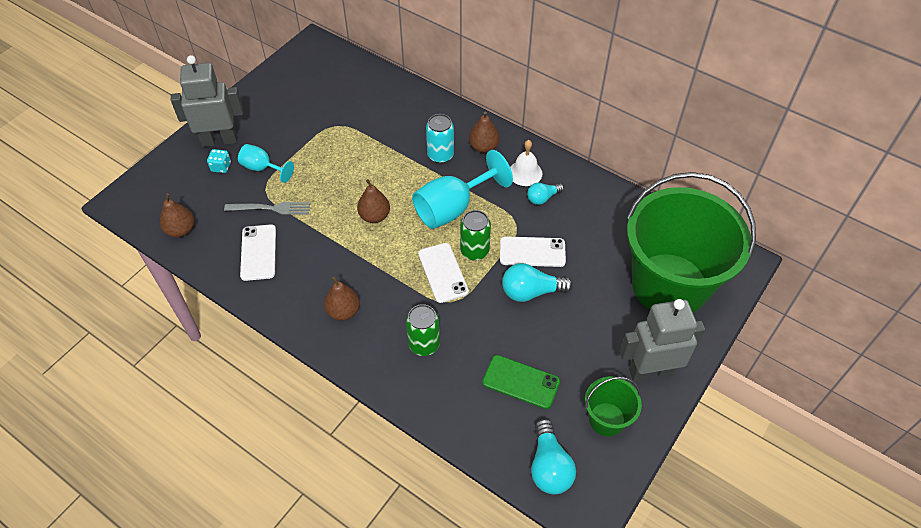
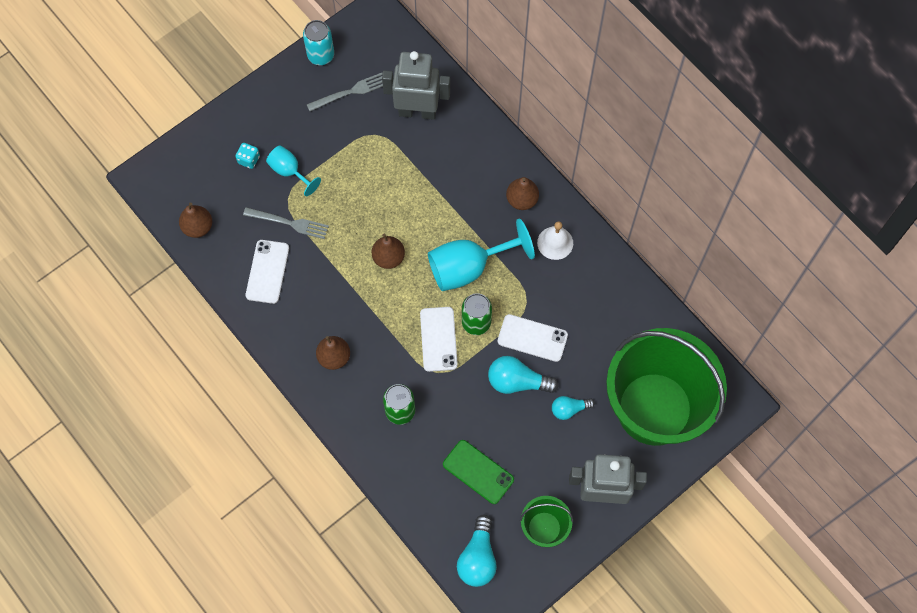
camera: 15 degrees right, 15 degrees up
(219, 140) = (253, 125): grey robot -> grey robot (417, 111)
(305, 99) = (351, 92): none -> grey fork
(440, 155) = (474, 199): turquoise can -> turquoise can (321, 55)
(543, 198) = (563, 278): turquoise light bulb -> turquoise light bulb (569, 409)

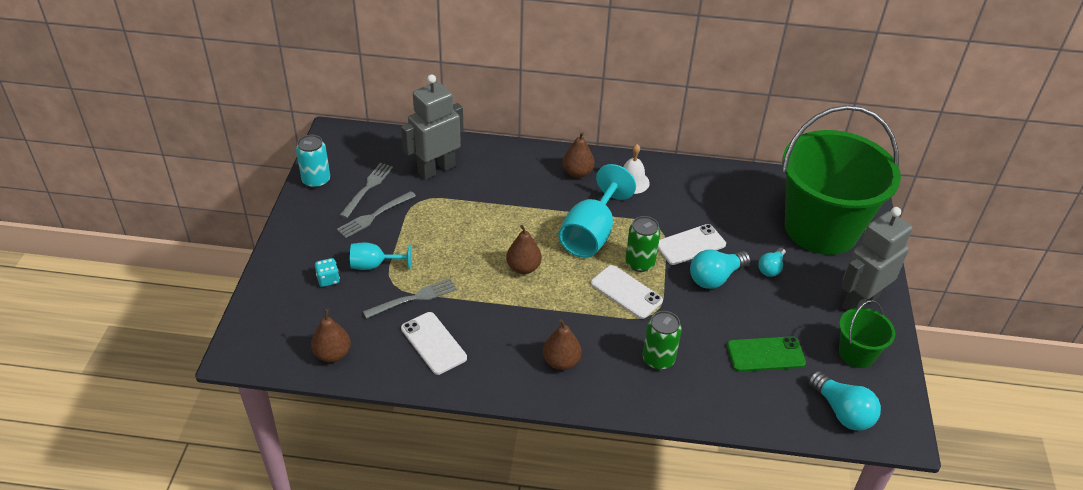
camera: 45 degrees left, 25 degrees down
(330, 124) = (374, 216): none -> grey fork

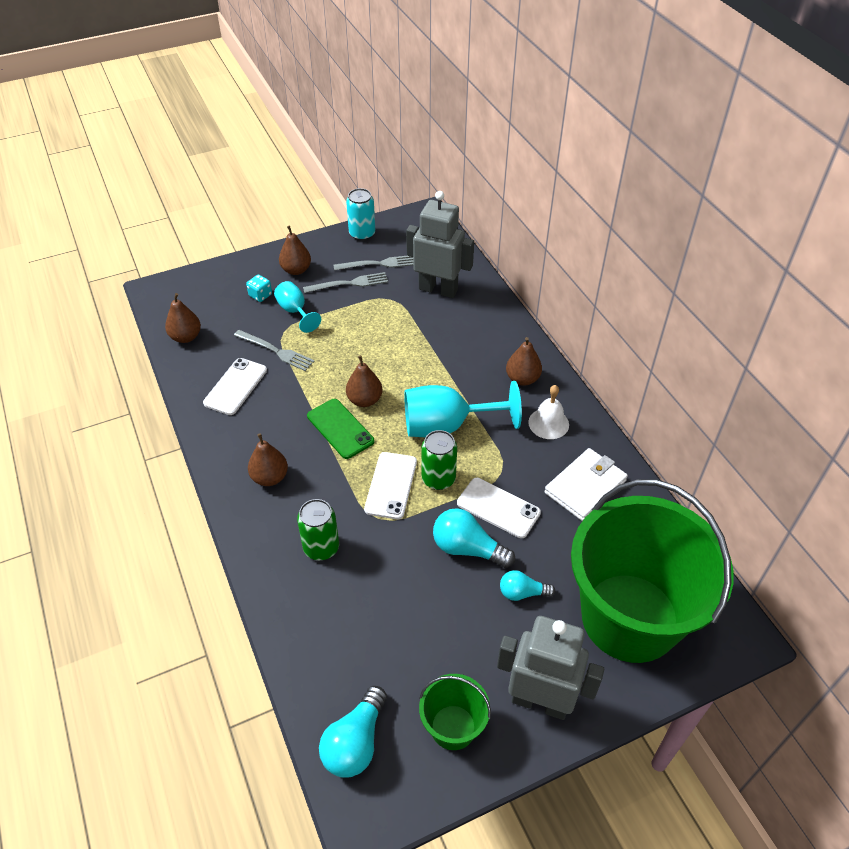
camera: 60 degrees right, 5 degrees up
(319, 242) = (296, 270): none -> brown pear
(374, 216) = (350, 283): grey fork -> grey fork turned 150 degrees clockwise
(703, 193) = (585, 487): none -> white wallet
(765, 354) = (390, 637): green phone -> green phone (340, 429)

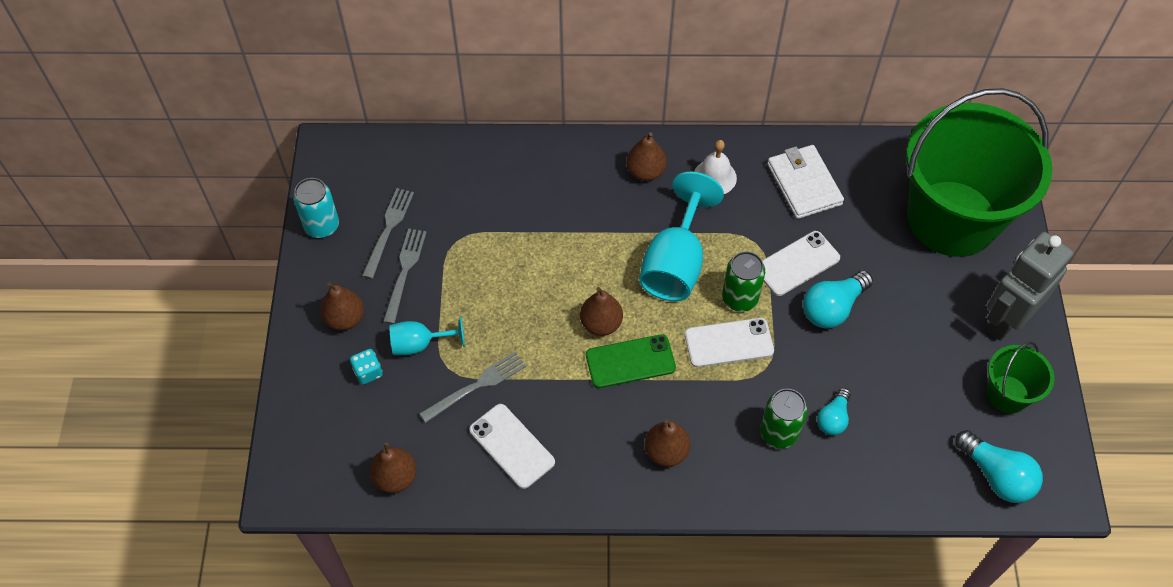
camera: 65 degrees left, 10 degrees up
(391, 485) = (729, 343): white phone -> white phone turned 45 degrees counterclockwise
(438, 289) = (469, 189): grey robot -> none
(522, 593) = (897, 285): turquoise light bulb -> turquoise light bulb (833, 418)

